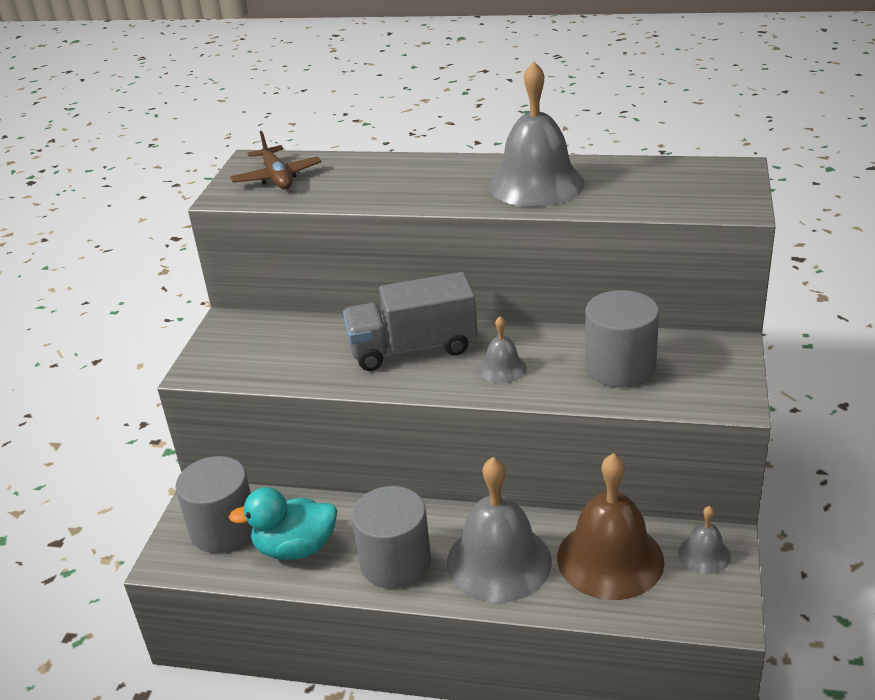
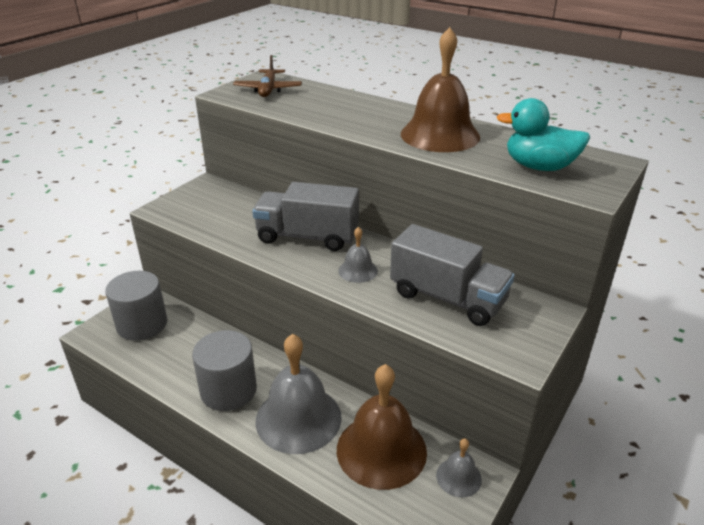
camera: 20 degrees right, 0 degrees up
(295, 548) = (174, 354): turquoise duck -> turquoise duck (539, 167)
(536, 184) = (440, 135): grey bell -> brown bell
(620, 367) = (447, 298): grey cylinder -> grey truck

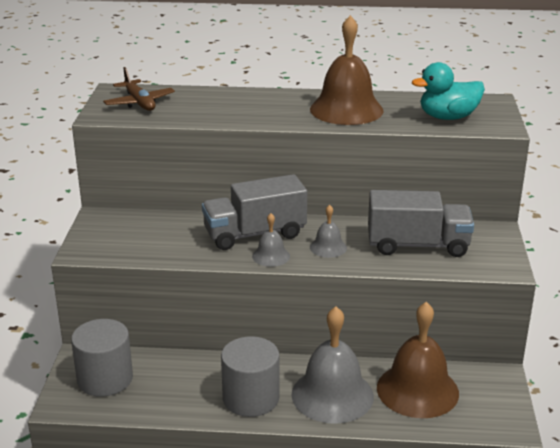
camera: 30 degrees left, 5 degrees down
(458, 477) = (487, 385): grey bell -> grey bell (271, 256)

